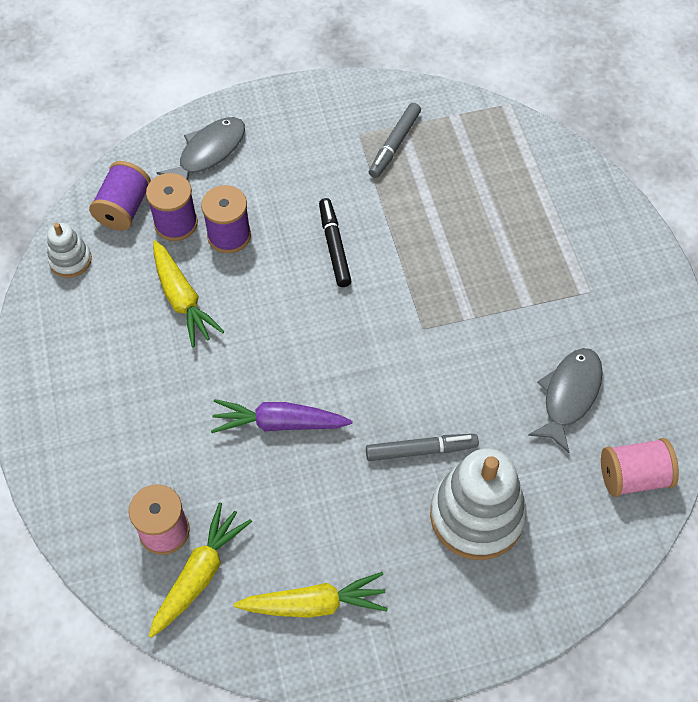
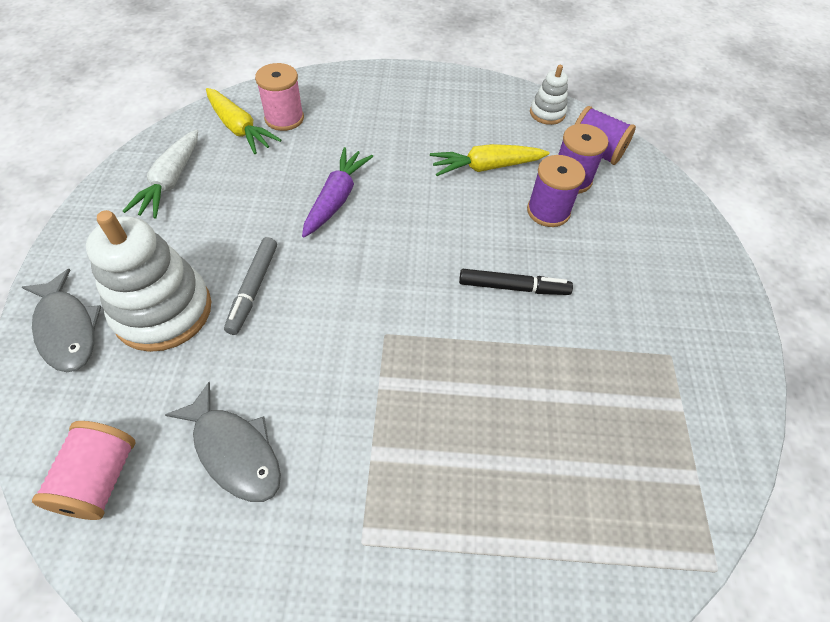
camera: 105 degrees right, 5 degrees down
(208, 152) = (655, 219): grey fish -> grey fish (67, 329)
(314, 604) = (170, 181): yellow carrot -> white carrot
(394, 145) = (650, 387): grey marker -> none

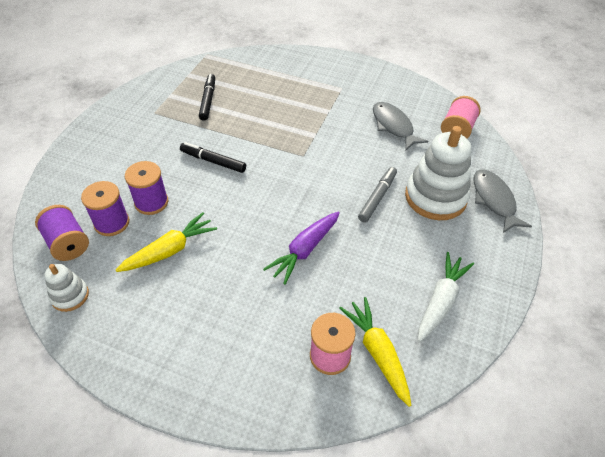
camera: 160 degrees left, 5 degrees down
(486, 167) = (170, 250): yellow carrot -> yellow carrot turned 45 degrees counterclockwise
(607, 413) = (208, 100): none -> black marker

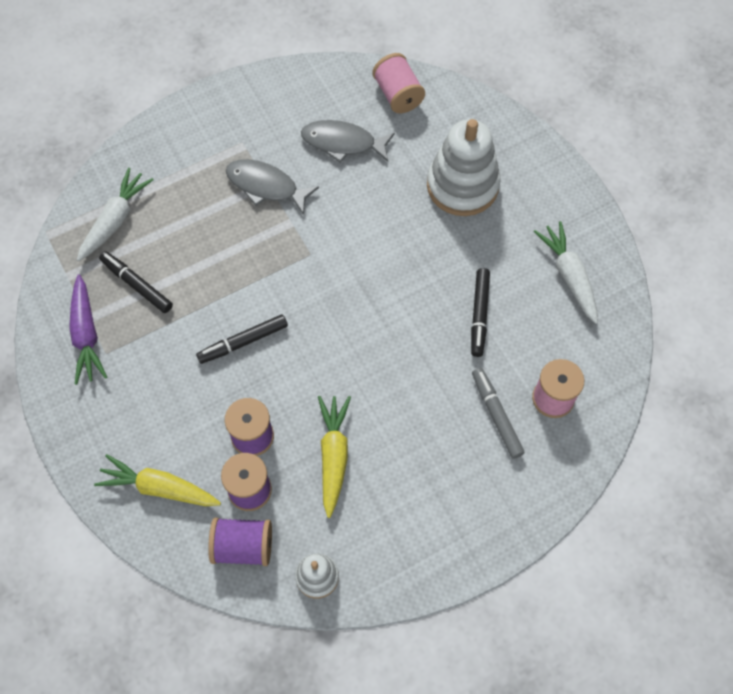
camera: 50 degrees left, 15 degrees up
(239, 72) = (115, 220): none -> white carrot
(304, 250) = (431, 340): purple carrot -> purple carrot (86, 335)
(351, 266) = (479, 315): none -> black marker
(377, 197) = (421, 232): grey marker -> grey marker (496, 415)
(377, 352) = (577, 361): yellow carrot -> yellow carrot (159, 487)
(494, 200) = (505, 144): grey fish -> grey fish (266, 186)

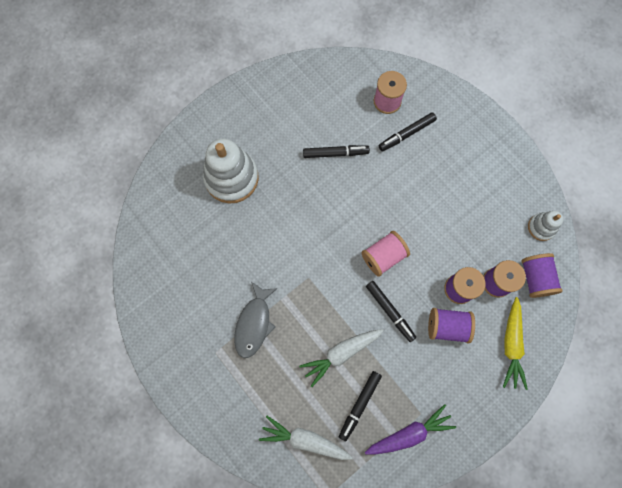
camera: 100 degrees left, 10 degrees up
(205, 409) = (447, 327): none -> purple spool
(334, 455) = (459, 232): yellow carrot -> none
(343, 143) = (205, 272): grey fish -> none
(398, 94) = (153, 237): pink spool -> pink spool (383, 256)
(496, 415) = (406, 134): grey marker -> black marker
(569, 276) = (294, 99): white carrot -> white carrot (341, 353)

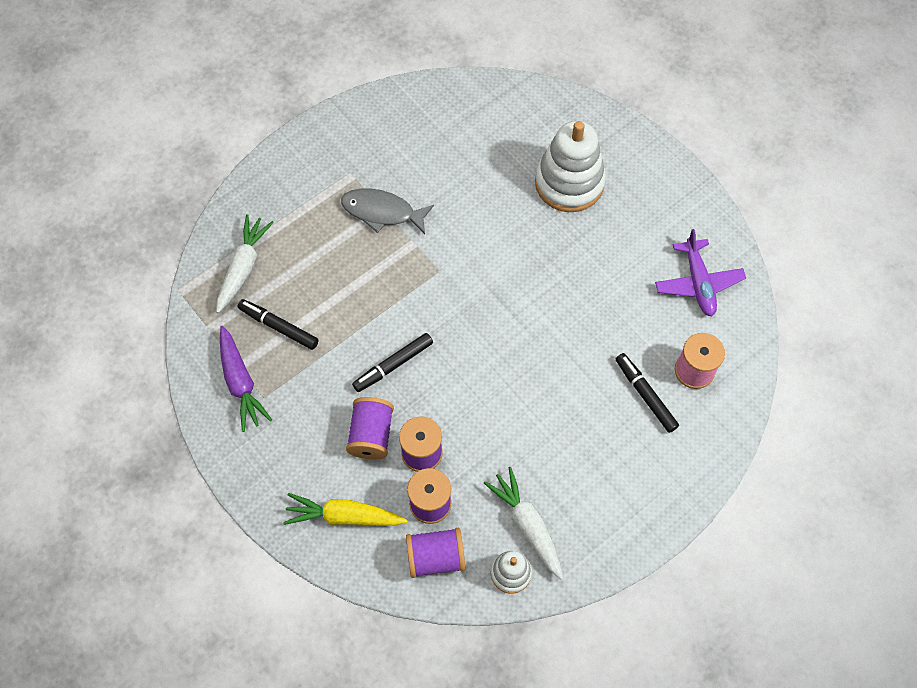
camera: 90 degrees right, 10 degrees down
(318, 93) = (698, 283): none -> purple plane
(335, 153) = (610, 303): black marker -> none
(341, 353) = (342, 307): white carrot -> white carrot (527, 525)
(383, 256) = (466, 359): pink spool -> none

